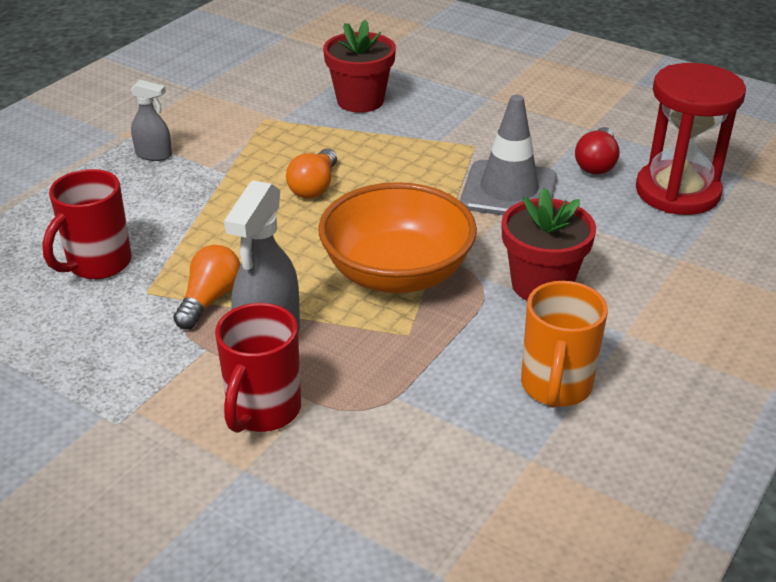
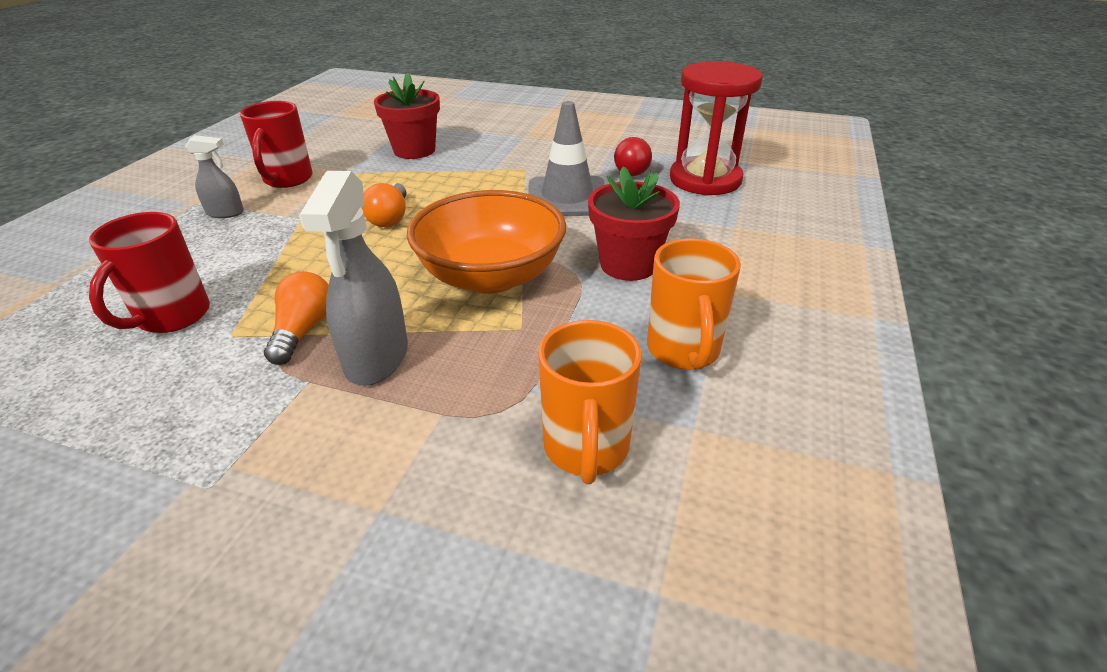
camera: 15 degrees left, 0 degrees up
(262, 411) = (387, 436): red mug -> red mug (287, 180)
(427, 457) = (586, 449): none -> orange mug

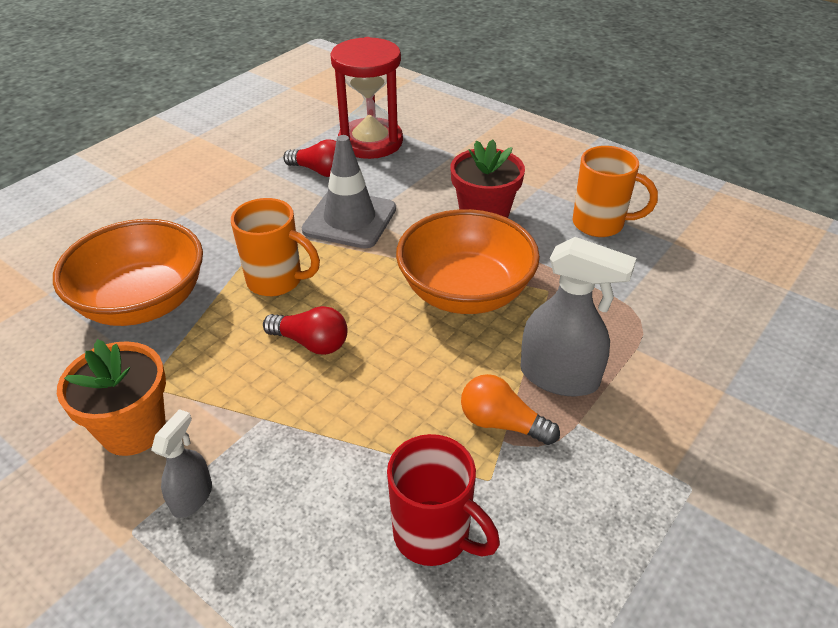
camera: 70 degrees left, 5 degrees up
(287, 180) = (133, 429): red mug -> orange flower pot
(390, 217) = (311, 343): orange light bulb -> red light bulb
(414, 150) = (143, 302): red flower pot -> orange bowl
(586, 449) = (684, 289): orange mug -> orange mug (277, 281)

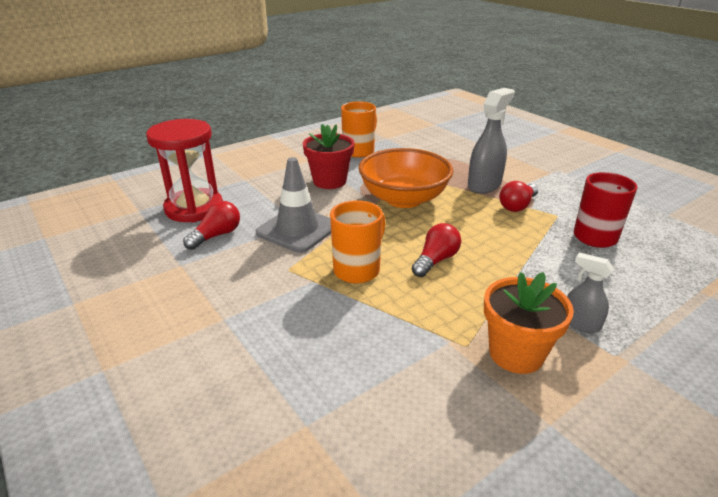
camera: 75 degrees left, 10 degrees down
(143, 302) = (354, 347): orange bowl -> none
(502, 423) = (517, 206): orange light bulb -> red light bulb

